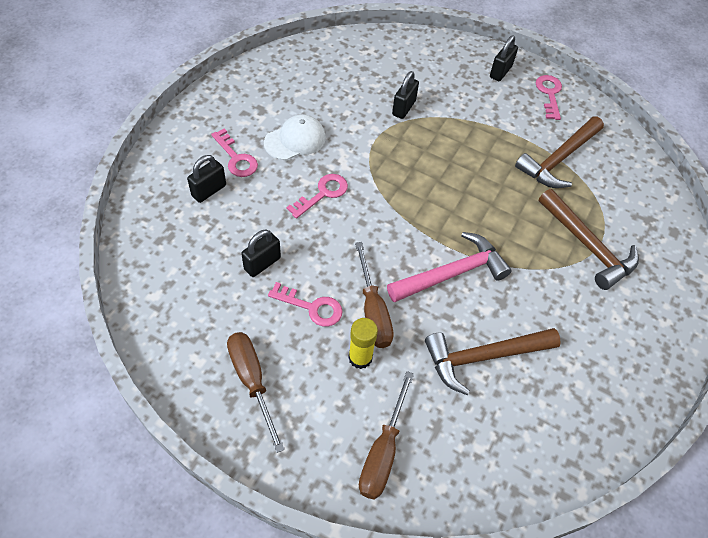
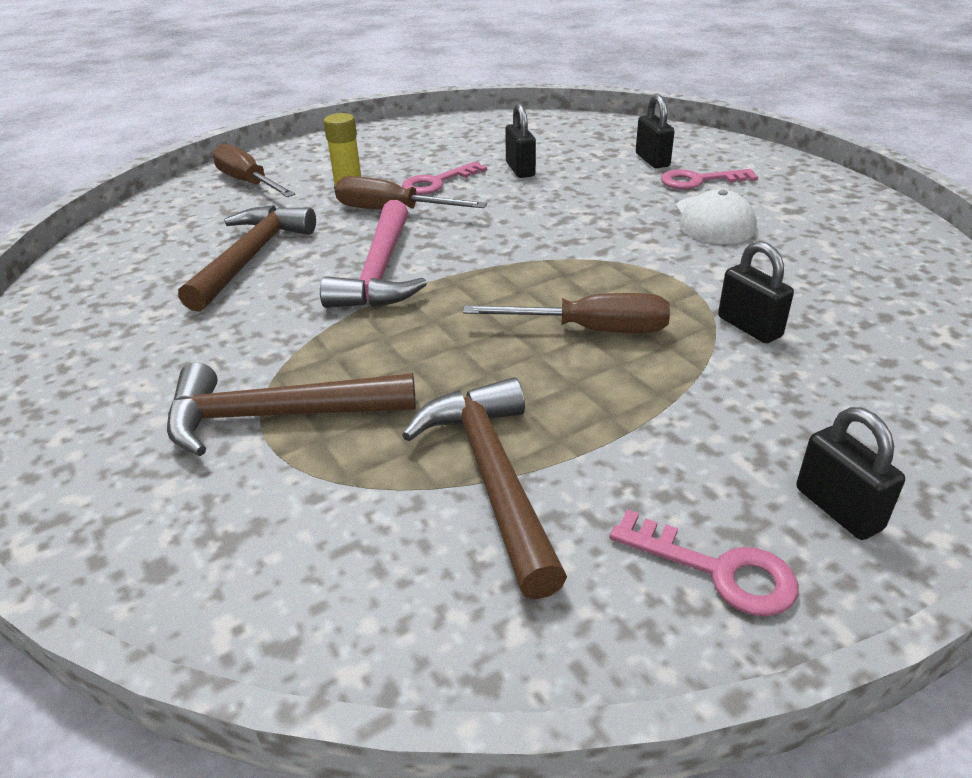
camera: 125 degrees right, 20 degrees down
(252, 381) = (393, 146): brown screwdriver -> brown screwdriver (590, 330)
(322, 194) = (596, 218): pink key -> none

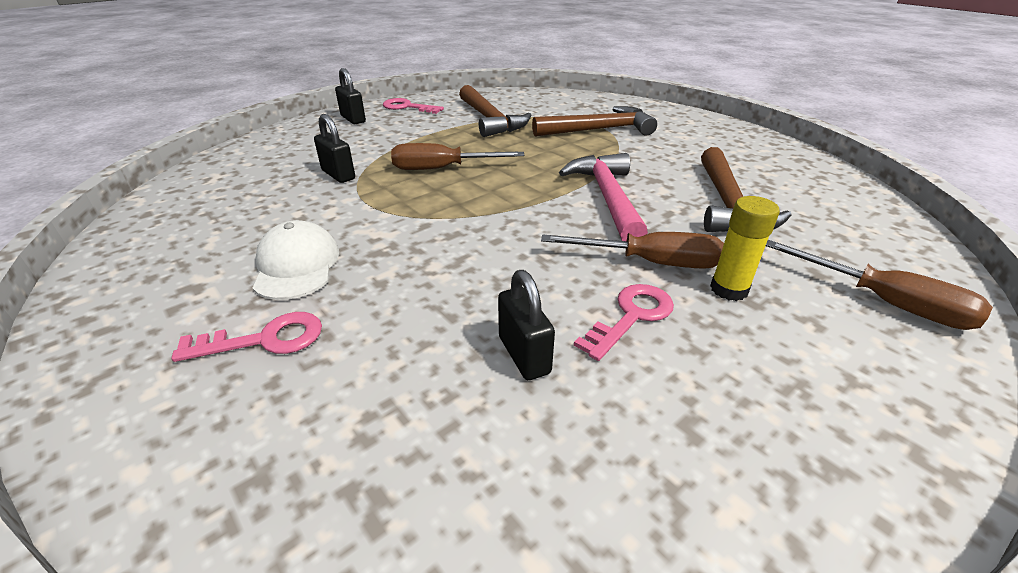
camera: 170 degrees right, 0 degrees up
(652, 160) = (306, 396): black padlock -> none

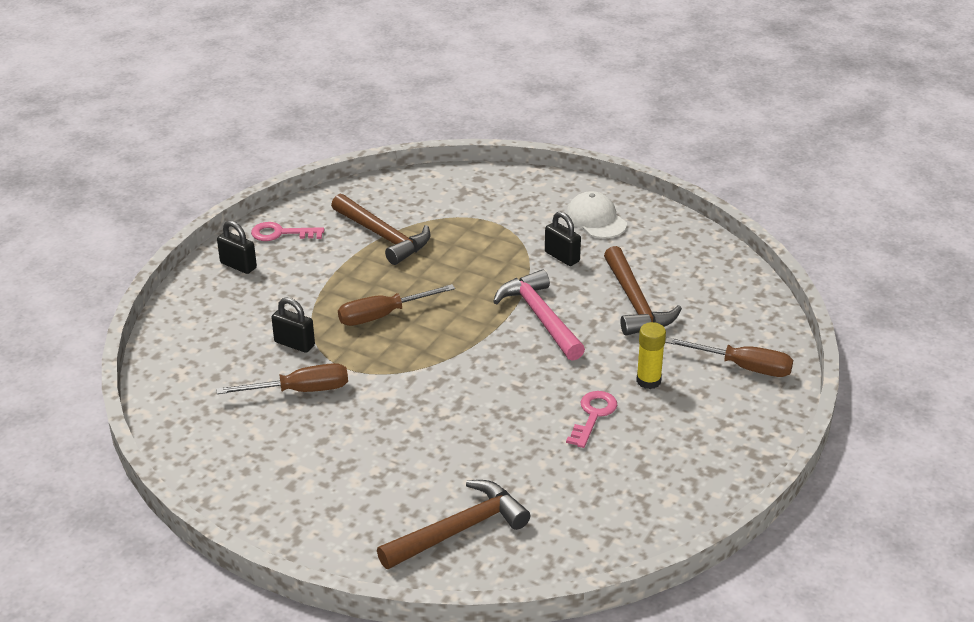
camera: 20 degrees left, 0 degrees up
(264, 339) = (374, 487): pink key -> none
(297, 266) = (345, 435): white cap -> white cap (596, 219)
(524, 355) = (539, 455): black padlock -> black padlock (562, 257)
(599, 130) = (499, 230): brown hammer -> brown hammer (459, 530)
(650, 262) = (592, 372): brown screwdriver -> brown screwdriver (300, 391)

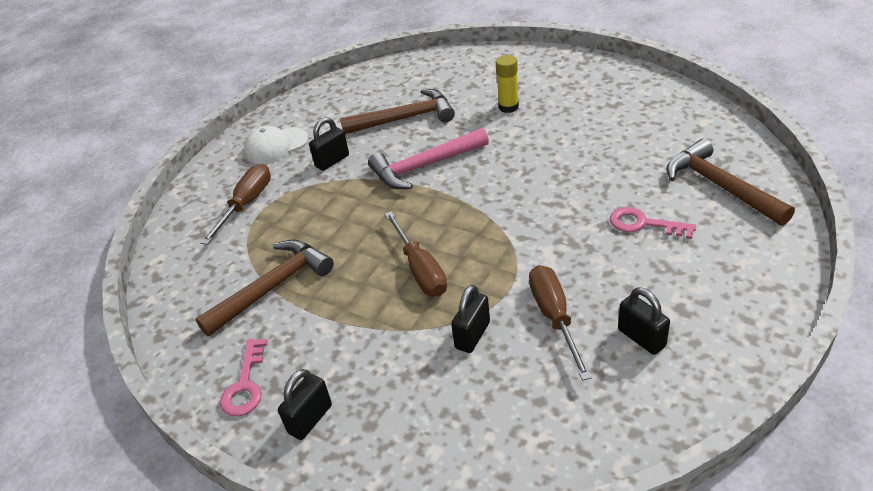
camera: 85 degrees left, 5 degrees up
(260, 439) = (641, 338): none -> black padlock
(593, 415) = (556, 130): pink key -> pink key (644, 224)
(743, 367) = (487, 68): brown screwdriver -> brown screwdriver (246, 204)

